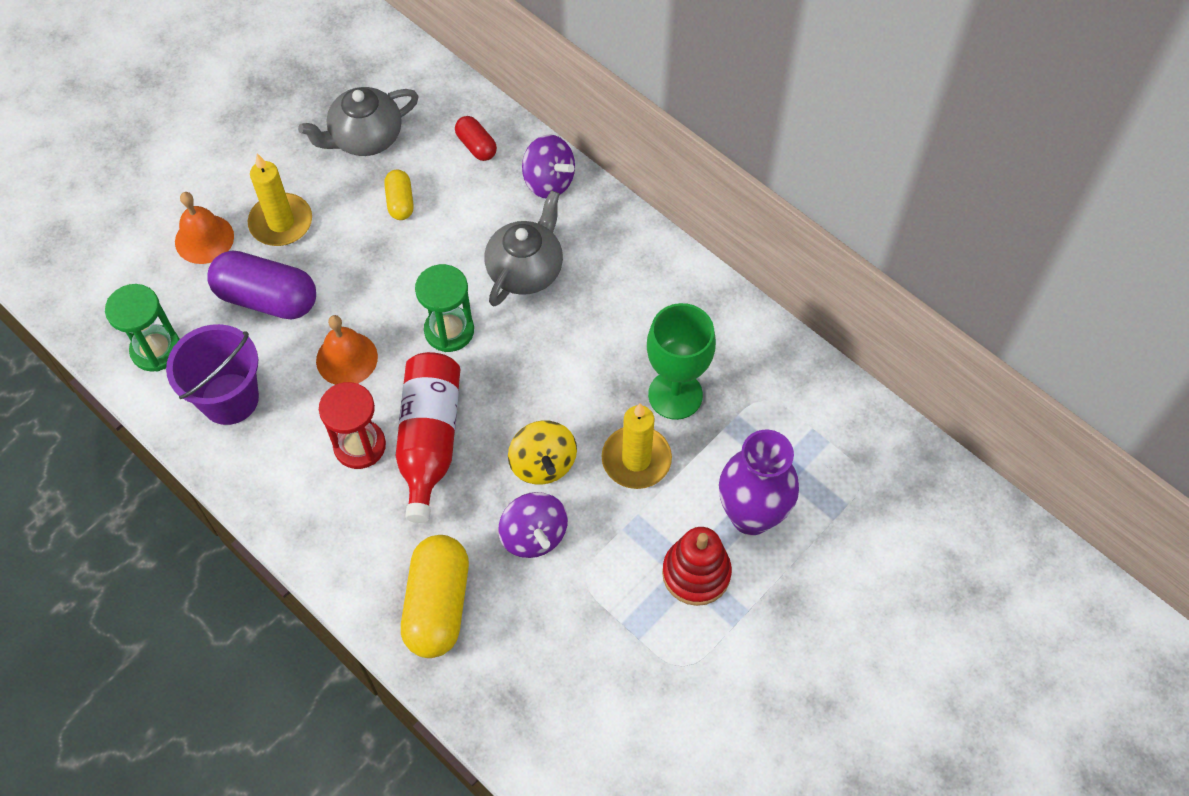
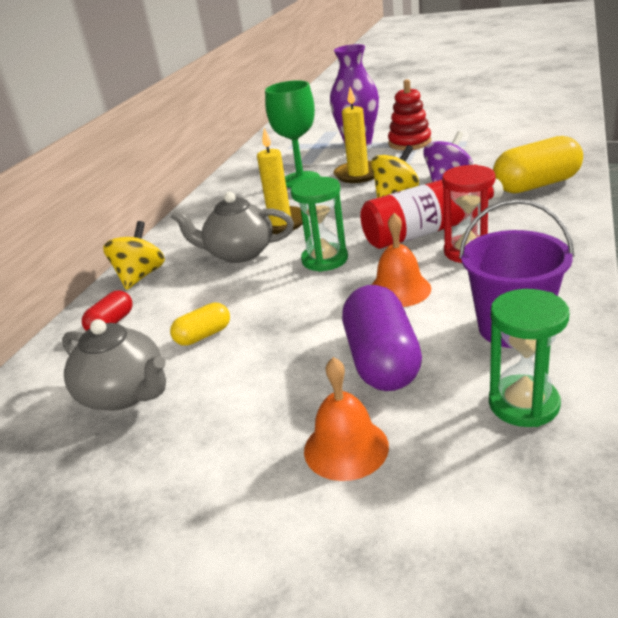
camera: 110 degrees left, 30 degrees down
(281, 222) = (279, 398): yellow candle -> yellow candle (280, 223)
(548, 182) = (140, 276): purple spinning top -> yellow spinning top

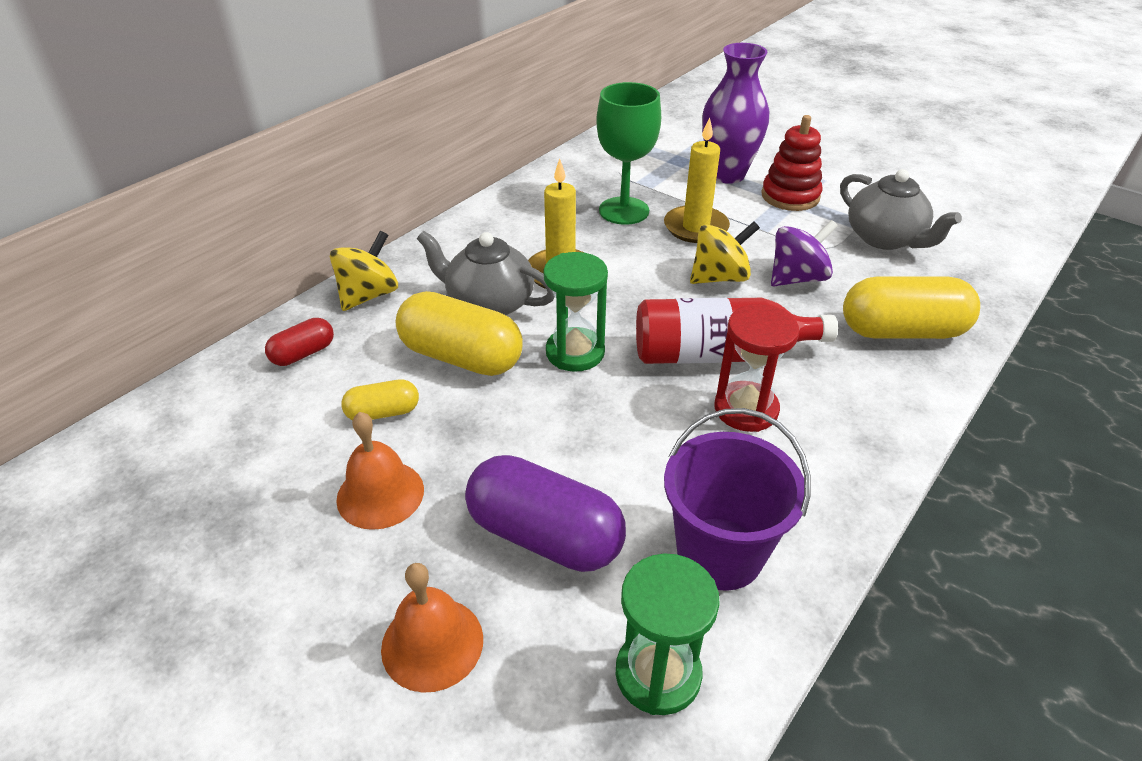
camera: 15 degrees right, 10 degrees up
(124, 394) = (262, 461): grey teapot -> grey teapot (884, 238)
(241, 287) = (461, 357): none -> yellow capsule
(382, 360) = (545, 535): purple capsule -> purple capsule turned 75 degrees counterclockwise
(399, 290) = (629, 436): orange bell -> orange bell (380, 494)

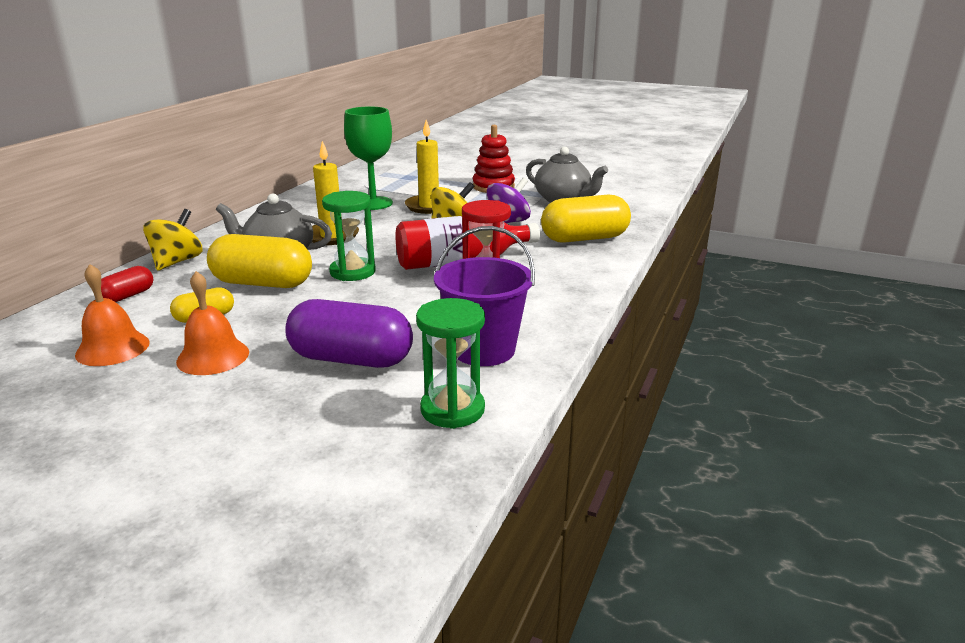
camera: 15 degrees left, 15 degrees down
(432, 643) = (275, 421): orange bell -> orange bell (112, 348)
(727, 174) = (446, 181): purple vase -> none

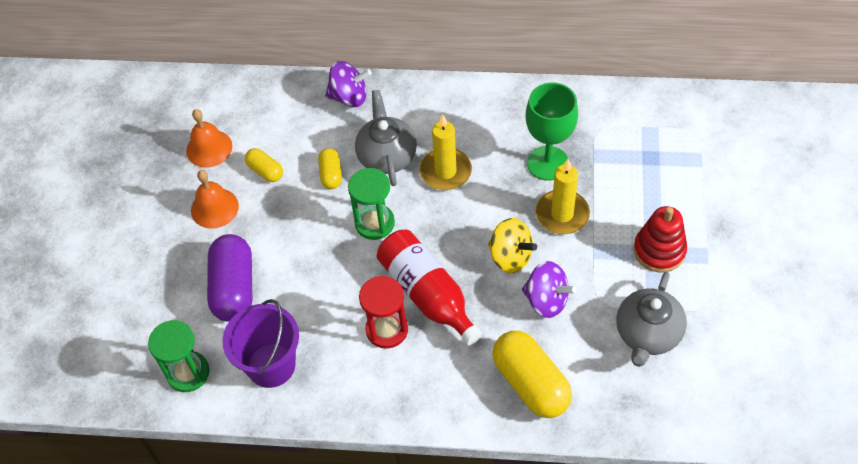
camera: 75 degrees right, 30 degrees up
(128, 296) = (282, 106): red capsule -> none
(177, 262) = (349, 97): yellow spinning top -> purple spinning top
(263, 283) = (331, 174): yellow capsule -> yellow capsule, size x0.52

